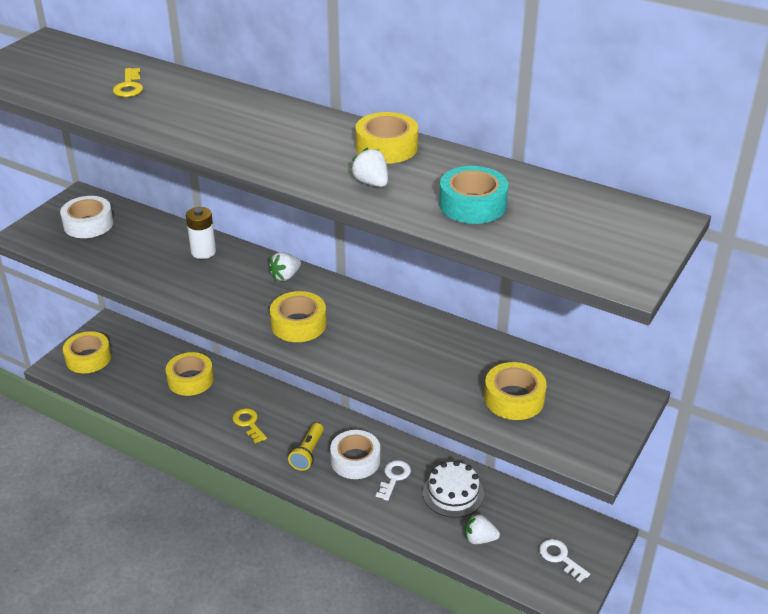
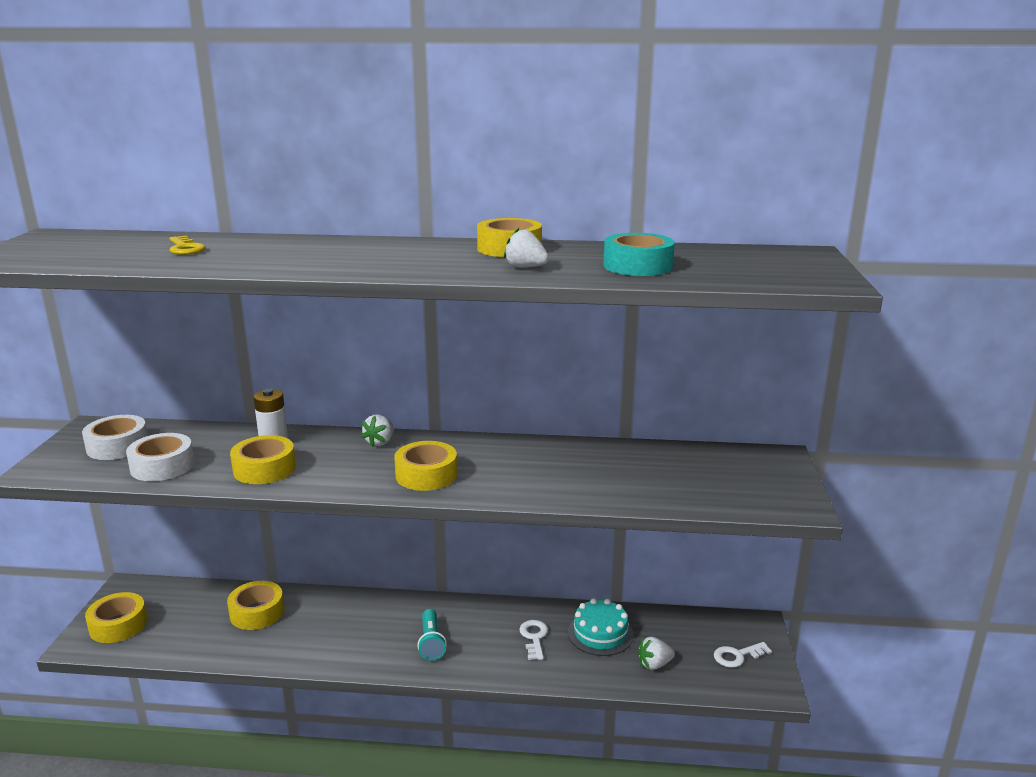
camera: 25 degrees left, 15 degrees down
(248, 423) = (349, 634): yellow key -> none
(308, 453) = (431, 643): yellow flashlight -> turquoise flashlight
(355, 460) = (485, 634): white tape -> white tape (162, 466)
(453, 493) = (600, 633): white cake -> turquoise cake
(514, 398) = (685, 481): yellow tape -> yellow tape (264, 469)
(560, 558) = (737, 656): white key -> white key turned 45 degrees counterclockwise

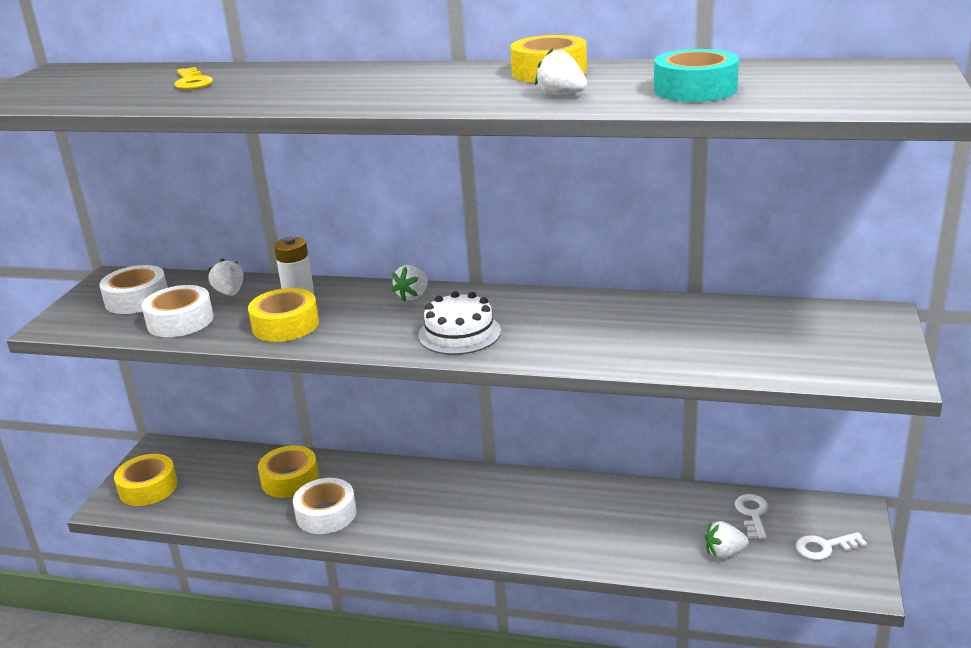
camera: 10 degrees right, 5 degrees up
(208, 440) = (230, 293): none -> white strawberry
(294, 644) = (326, 514): none -> white tape
(426, 475) = (459, 333): yellow tape -> white cake
(431, 643) = (473, 518): turquoise flashlight -> none
(534, 637) = (588, 517): white key -> white key (752, 514)
(600, 633) = (665, 515): turquoise cake -> none

